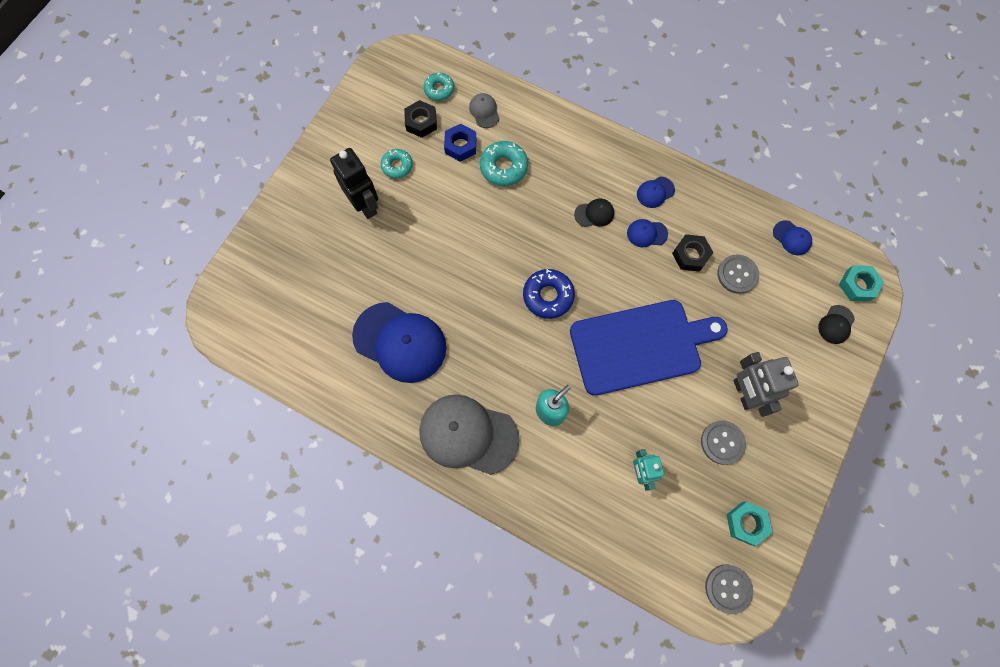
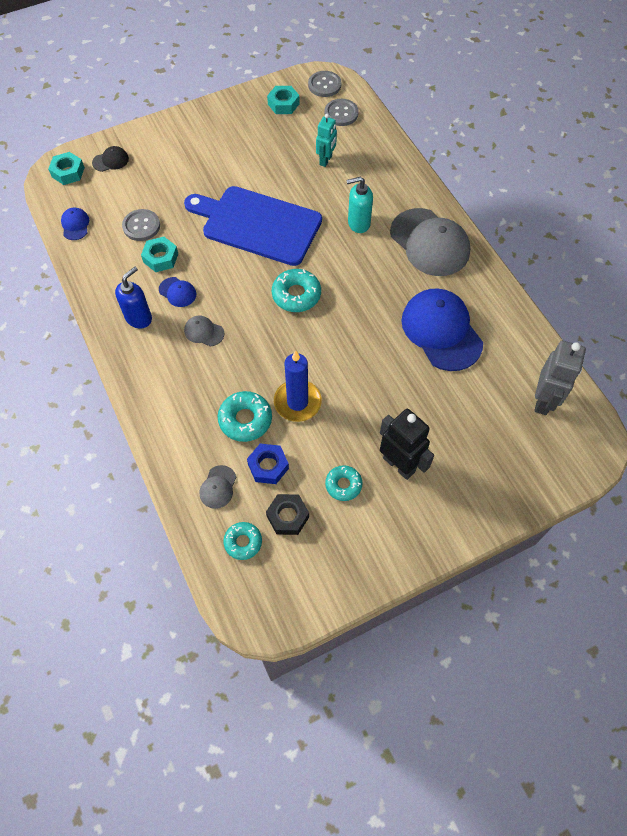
camera: 145 degrees left, 10 degrees down
(365, 205) = (399, 464): black robot -> black robot turned 135 degrees clockwise
(475, 204) = (297, 402): none -> blue candle
(548, 296) = (296, 295): blue donut -> turquoise donut
(594, 214) = (204, 332): black cap -> grey cap
(655, 192) = (139, 318): blue cap -> blue soap dispenser
(690, 255) = (161, 258): black nut -> turquoise nut
(722, 442) = (257, 145): grey button -> grey button (341, 113)
(743, 393) = (215, 161): grey robot -> grey robot (544, 400)

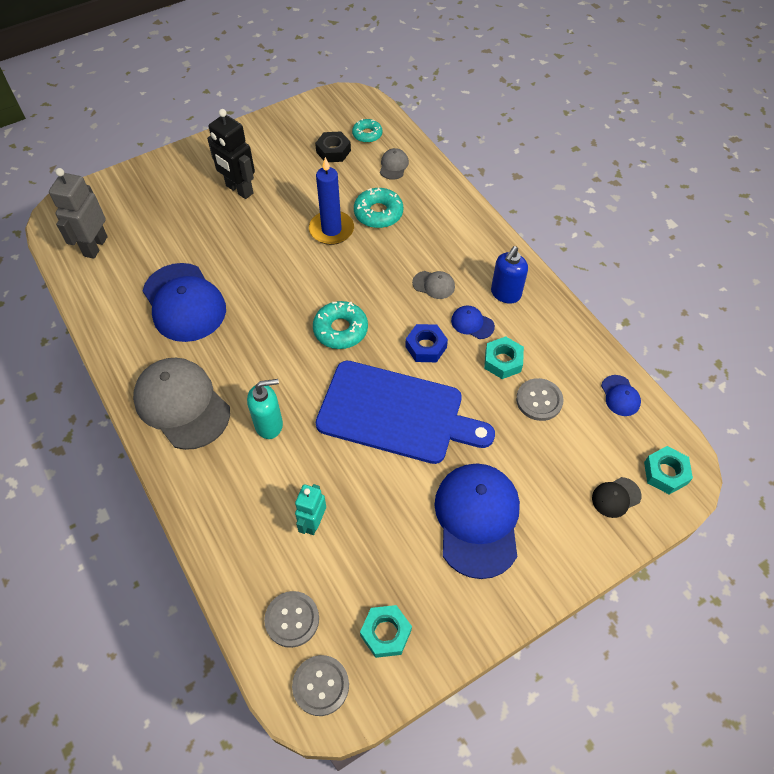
camera: 175 degrees right, 5 degrees down
(212, 155) = (477, 519): none -> blue cap
(268, 466) = (353, 182): blue nut -> blue nut (426, 347)
(343, 485) = (288, 173): turquoise donut -> none

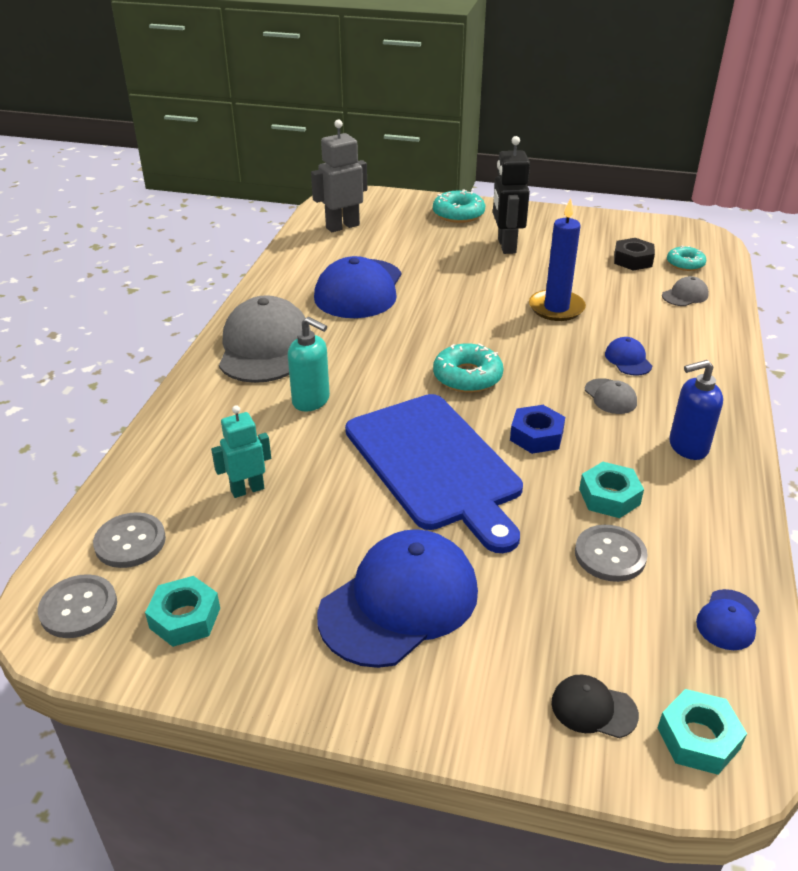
camera: 45 degrees right, 20 degrees down
(378, 213) = (621, 319): turquoise donut -> turquoise donut (458, 214)
(472, 323) = (614, 447): blue cap -> blue cap (628, 359)

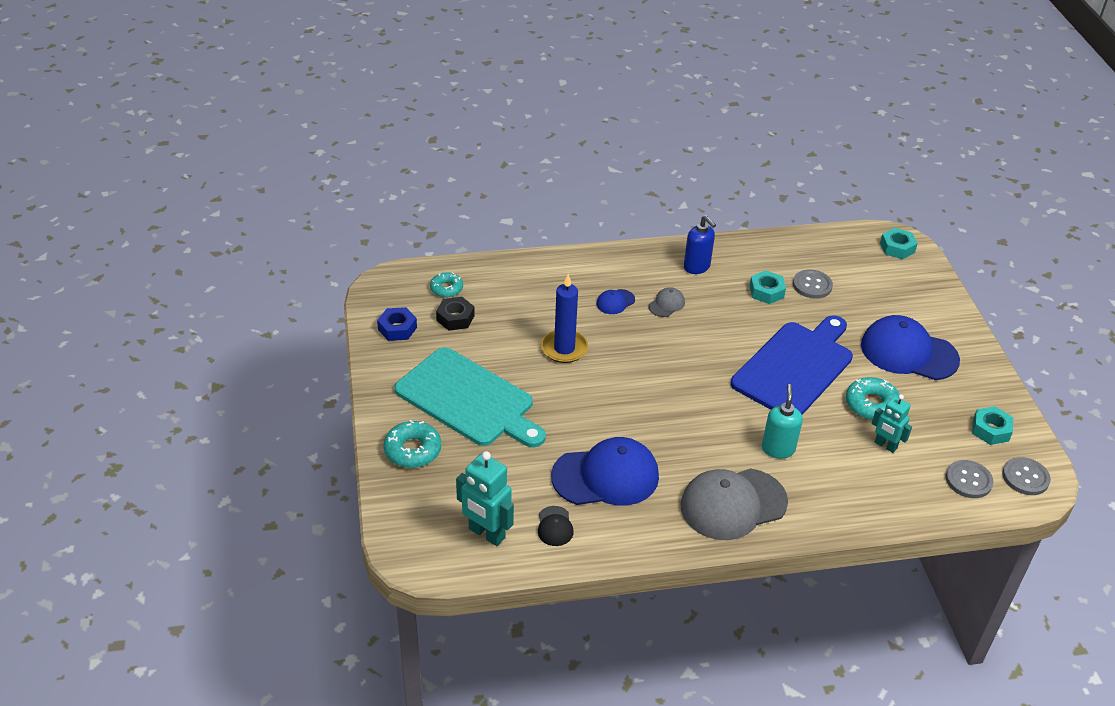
camera: 115 degrees left, 5 degrees up
(342, 226) = (486, 534): grey robot -> turquoise robot
(467, 376) = (691, 376): turquoise donut -> turquoise donut (871, 404)
(506, 246) = (468, 400): black robot -> turquoise cutting board
(536, 436) = (733, 329): blue nut -> blue nut (397, 328)
(593, 708) = (909, 278): black cap -> black cap (554, 526)
(685, 295) = (502, 284): grey cap -> none
(728, 620) = (823, 244): blue cap -> none

